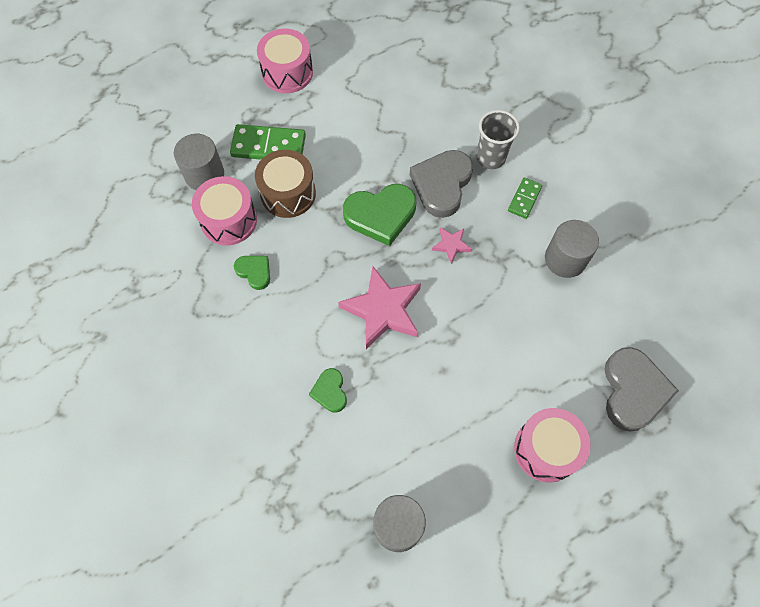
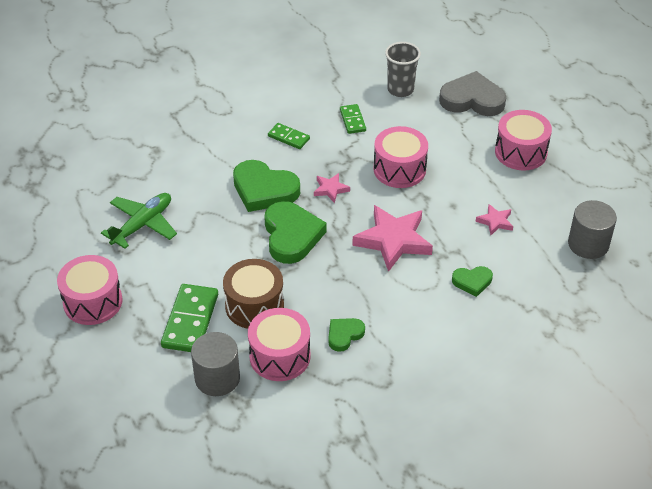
camera: 85 degrees left, 20 degrees down
(382, 93) = (142, 225): none -> green plane
(423, 417) = (495, 221): none -> pink star
(442, 185) = (264, 190): grey heart -> green heart
(491, 158) = (240, 154): grey cup -> grey cup (400, 89)
(493, 312) = (399, 169): none -> pink drum
(565, 259) = (352, 120): grey cylinder -> green domino

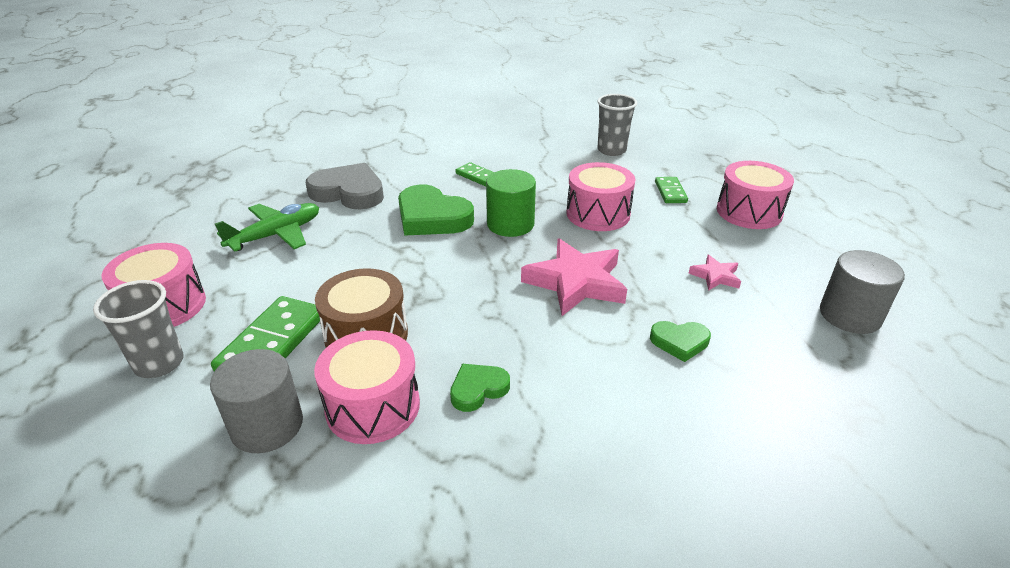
camera: 10 degrees right, 10 degrees down
(119, 347) = (159, 363): none -> grey cup
(291, 235) = (447, 263): green heart -> none
(330, 189) = (510, 224): pink star -> green cylinder
(352, 120) = (553, 169): green domino -> green domino (670, 192)
(472, 99) = (691, 164): grey heart -> grey heart (349, 192)

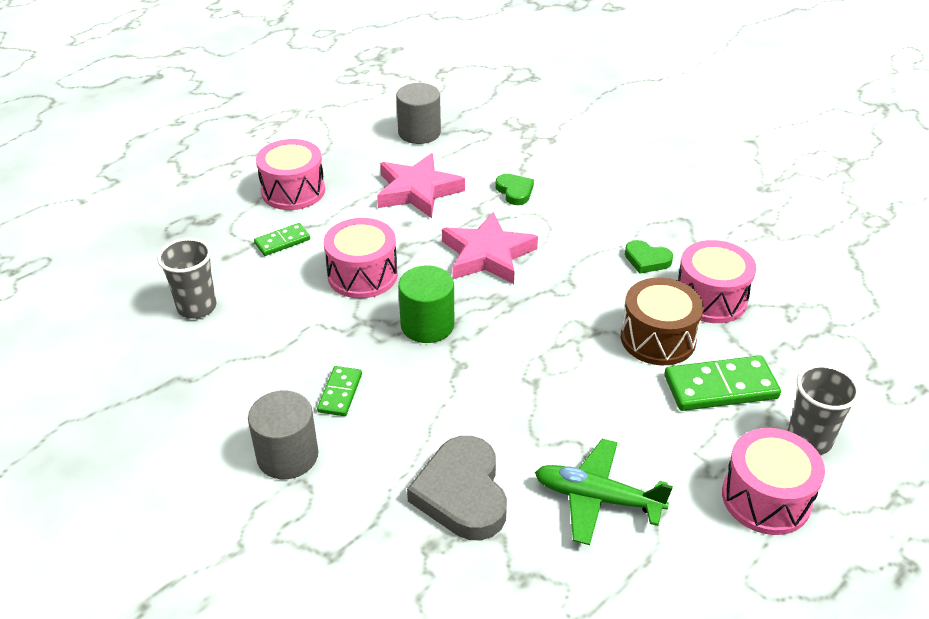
camera: 120 degrees left, 5 degrees up
(267, 425) = (777, 338): grey cylinder -> grey cylinder (287, 455)
(432, 217) = (459, 387): green heart -> none
(715, 276) = (417, 191): pink star -> pink star, size x2.06

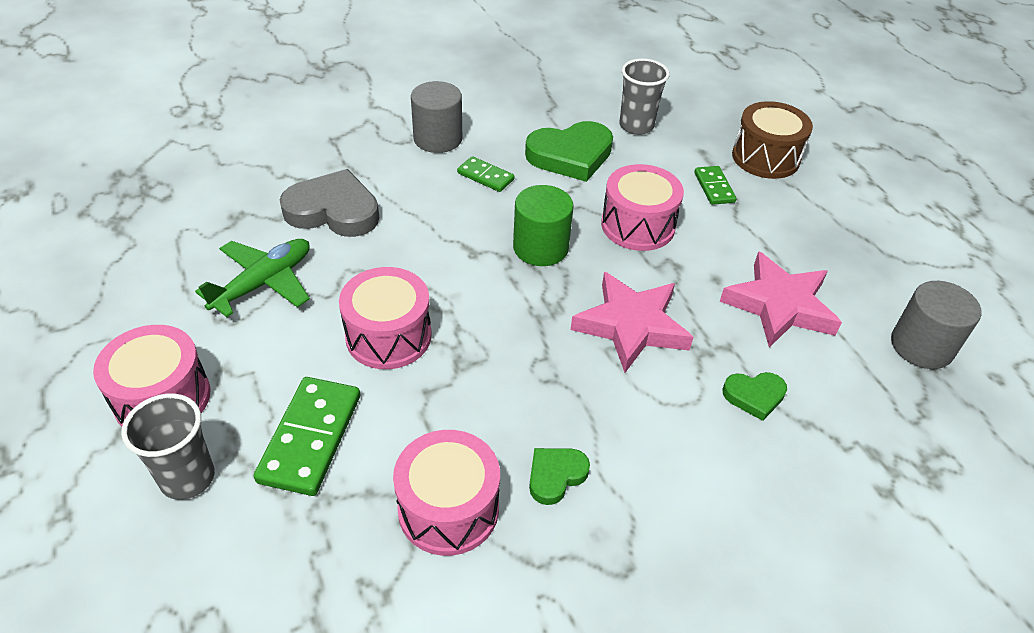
camera: 110 degrees right, 5 degrees up
(273, 341) = (570, 155): none -> green heart
(293, 191) = (804, 211): pink drum -> pink drum (388, 336)
(658, 338) = (415, 418): brown drum -> brown drum (765, 157)

